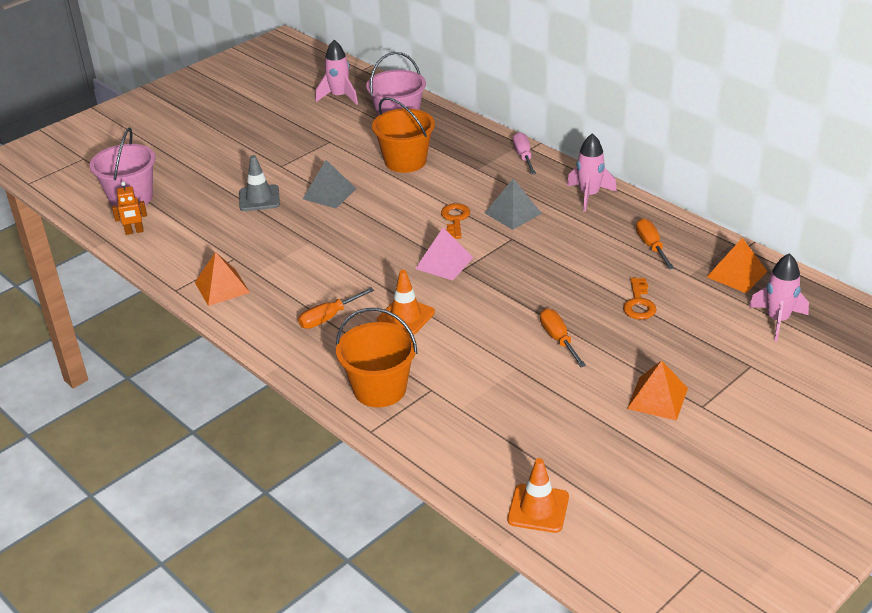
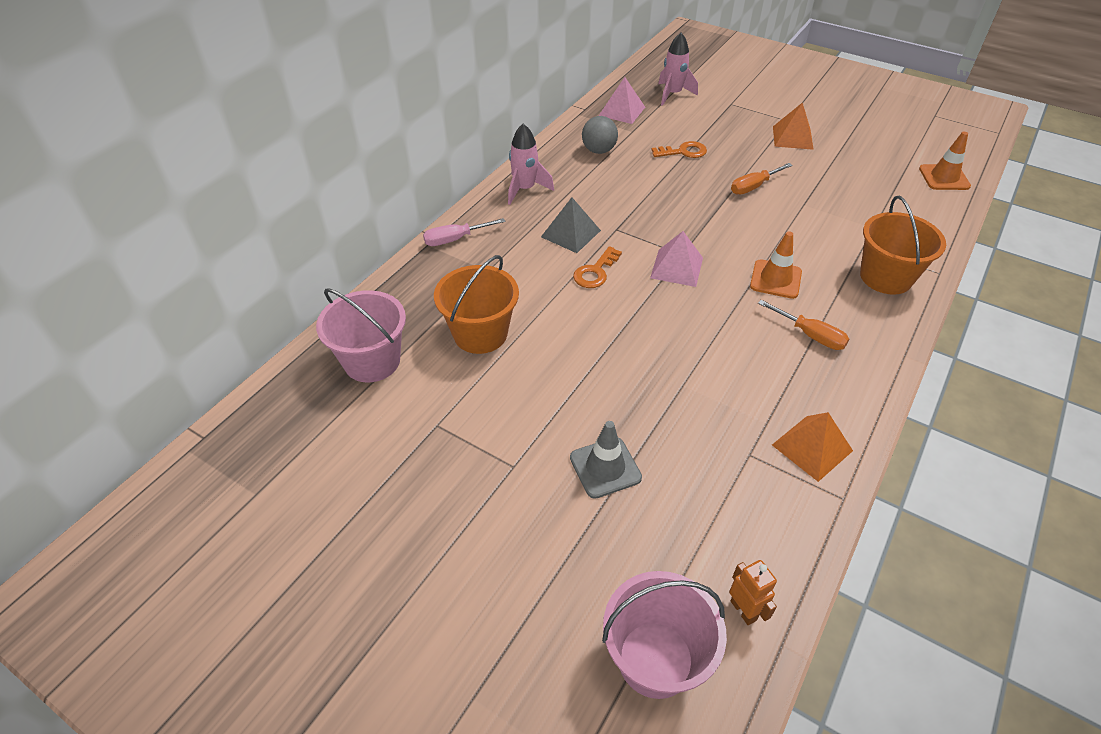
camera: 105 degrees left, 10 degrees up
(329, 194) = (573, 392): grey pyramid -> none
(339, 97) = (297, 445): pink rocket -> none
(455, 219) = (595, 272): orange key -> orange key turned 45 degrees counterclockwise
(651, 246) = (599, 150): orange screwdriver -> grey ball
(736, 274) = (622, 111): orange pyramid -> pink pyramid

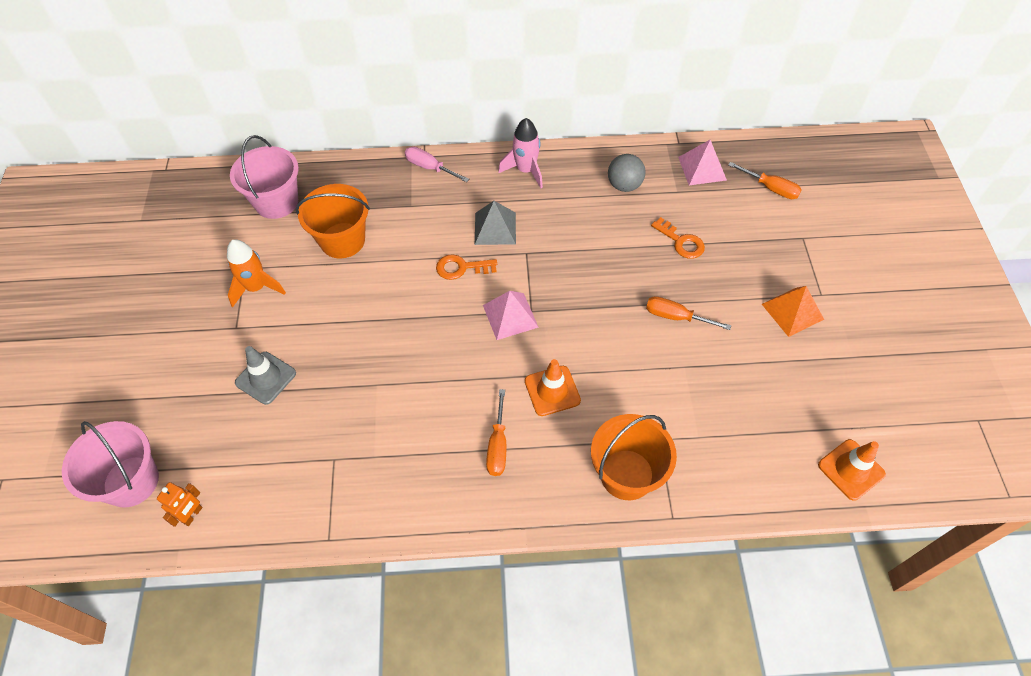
camera: 55 degrees right, 10 degrees up
(475, 426) = (256, 288): none -> orange rocket
(672, 94) = (770, 188): pink rocket -> orange screwdriver
(812, 447) = (367, 498): orange pyramid -> none

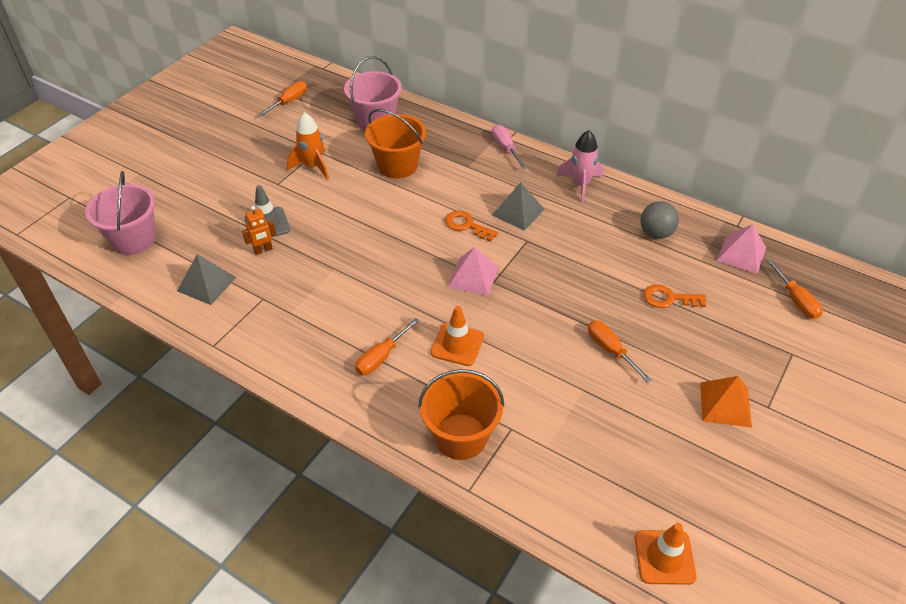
camera: 35 degrees right, 10 degrees down
(163, 227) = (289, 102): none -> orange screwdriver
(192, 515) = (149, 279): orange robot -> orange robot (263, 250)
(261, 480) = (207, 284): none -> grey pyramid
(681, 242) = (668, 298): orange key -> orange key turned 105 degrees clockwise

